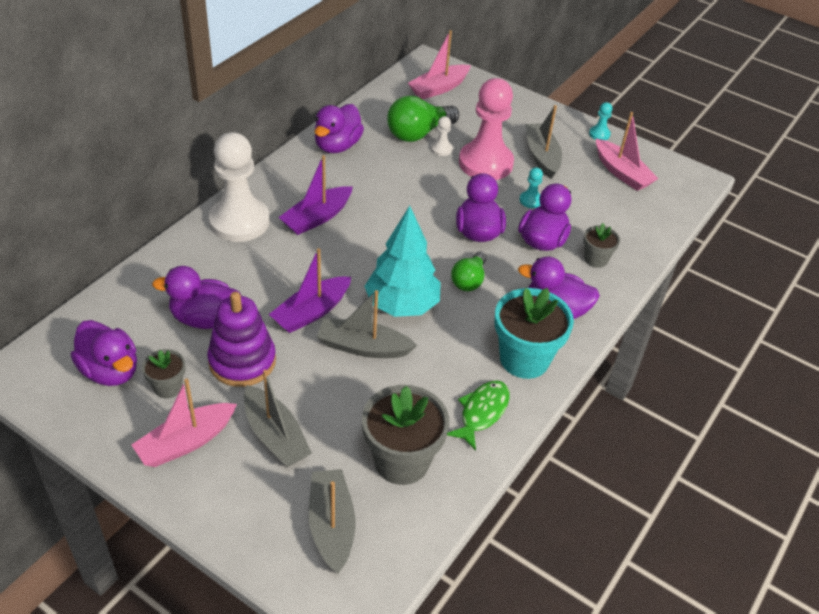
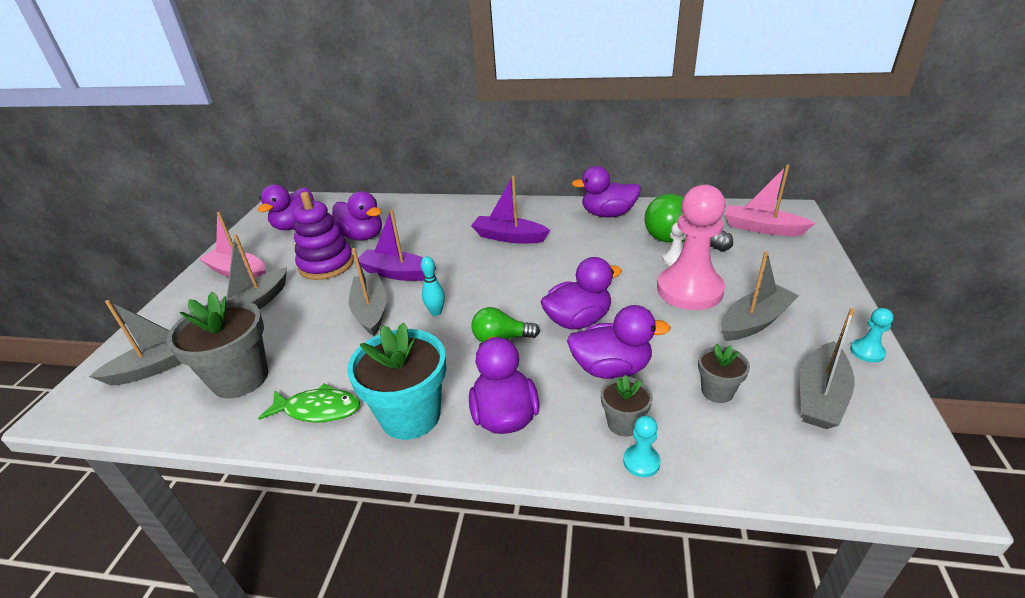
camera: 70 degrees right, 10 degrees down
(168, 387) = (288, 248): grey flower pot -> grey flower pot (717, 391)
(204, 318) = (362, 236): purple duck -> purple duck turned 150 degrees clockwise
(239, 221) = (473, 212): white pawn -> none
(402, 305) = (436, 312): turquoise tree -> turquoise bowling pin
(530, 200) = (668, 338): turquoise pawn -> turquoise pawn (641, 462)
(622, 173) = (820, 396): pink boat -> grey boat

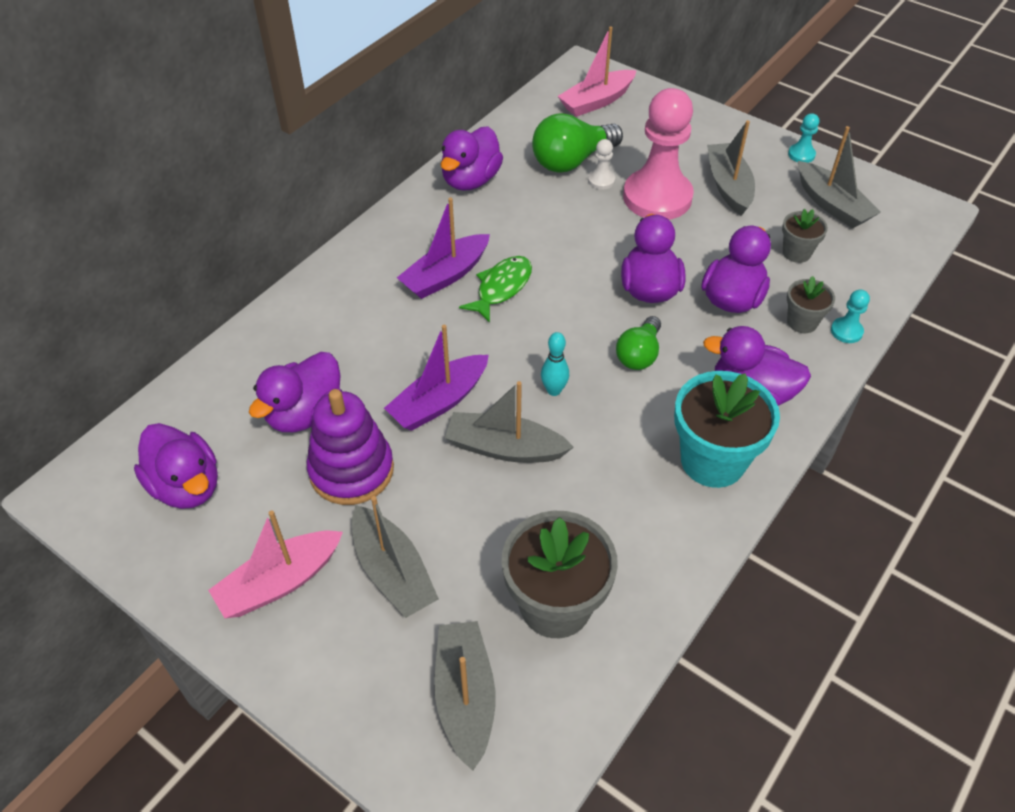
camera: 65 degrees left, 15 degrees up
(318, 409) = (659, 536): green fish -> green fish (501, 288)
(362, 236) = (305, 413): purple duck -> purple duck turned 150 degrees clockwise

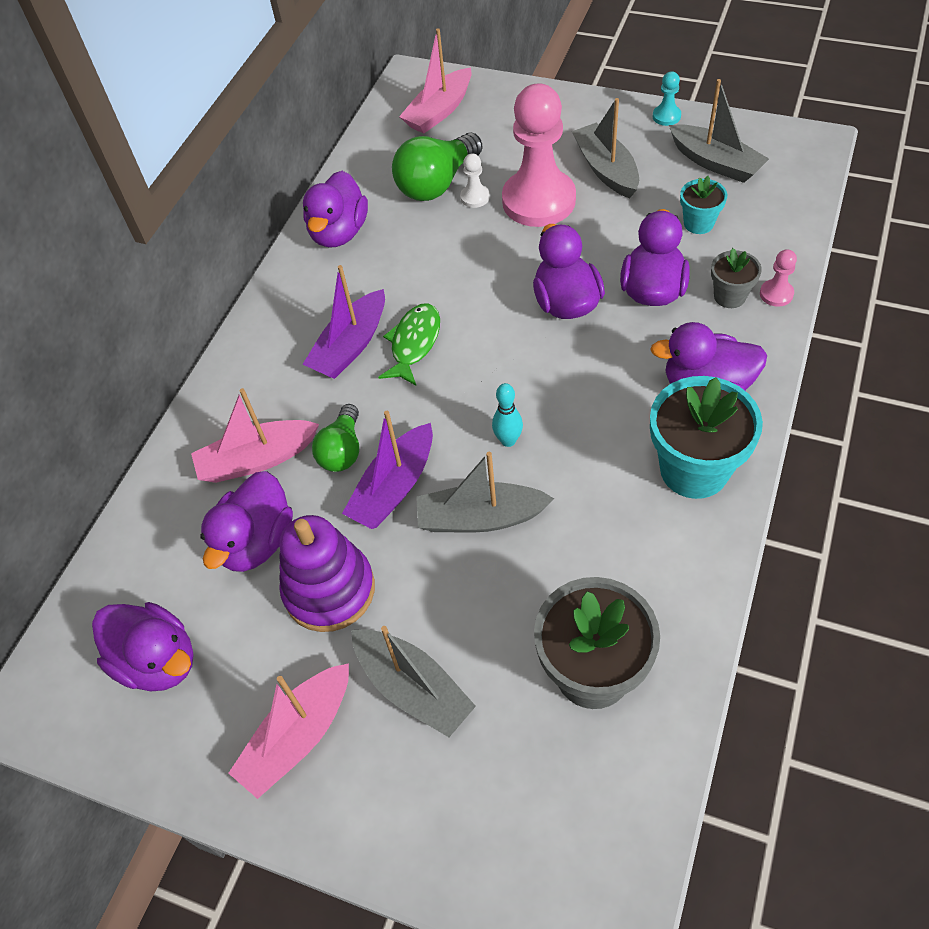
camera: 10 degrees left, 5 degrees up
(330, 347) = (257, 459): none -> pink boat
(465, 697) = (537, 800): grey boat -> none
(639, 354) = (580, 377): green light bulb -> green light bulb (342, 450)
(796, 253) = (698, 223): grey flower pot -> turquoise flower pot
(846, 331) = (776, 294): turquoise pawn -> pink pawn

